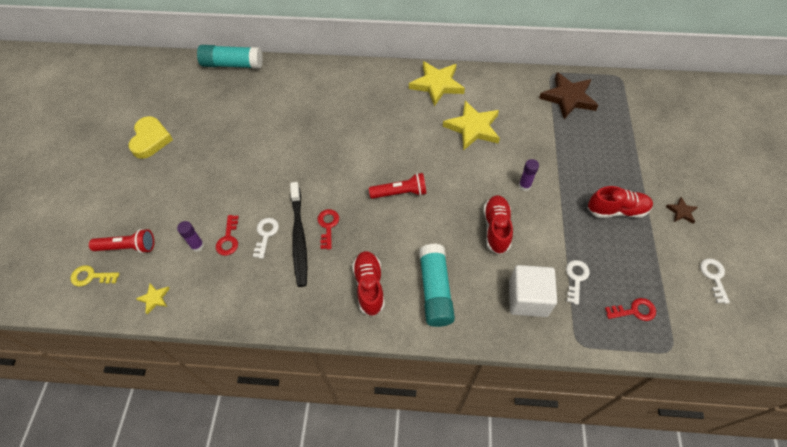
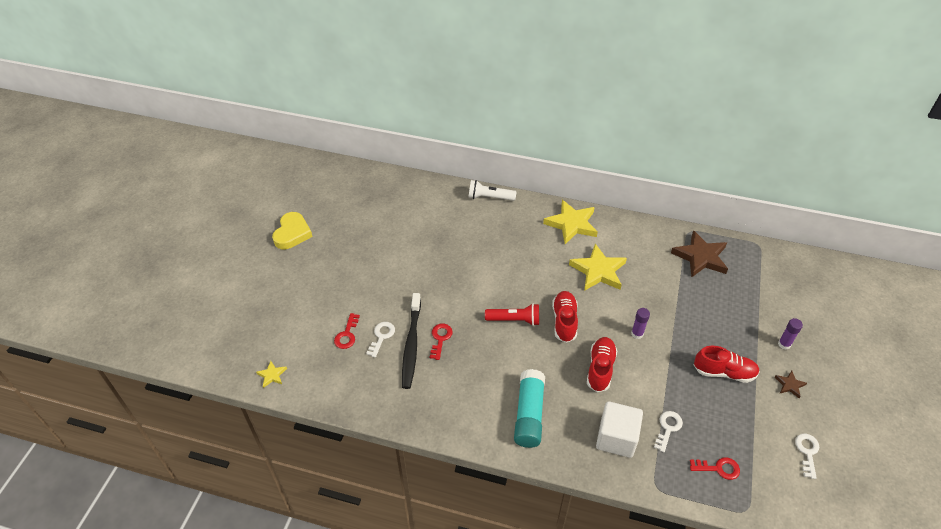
camera: 10 degrees right, 10 degrees down
(91, 276) = (220, 346): yellow key -> none
(128, 247) = (256, 326): red flashlight -> none
(197, 246) = (318, 336): purple glue stick -> purple glue stick (784, 344)
(232, 64) = (379, 175): turquoise glue stick -> none
(350, 70) = (489, 197): none -> white flashlight
(369, 286) = (468, 400): red shoe -> red shoe (564, 321)

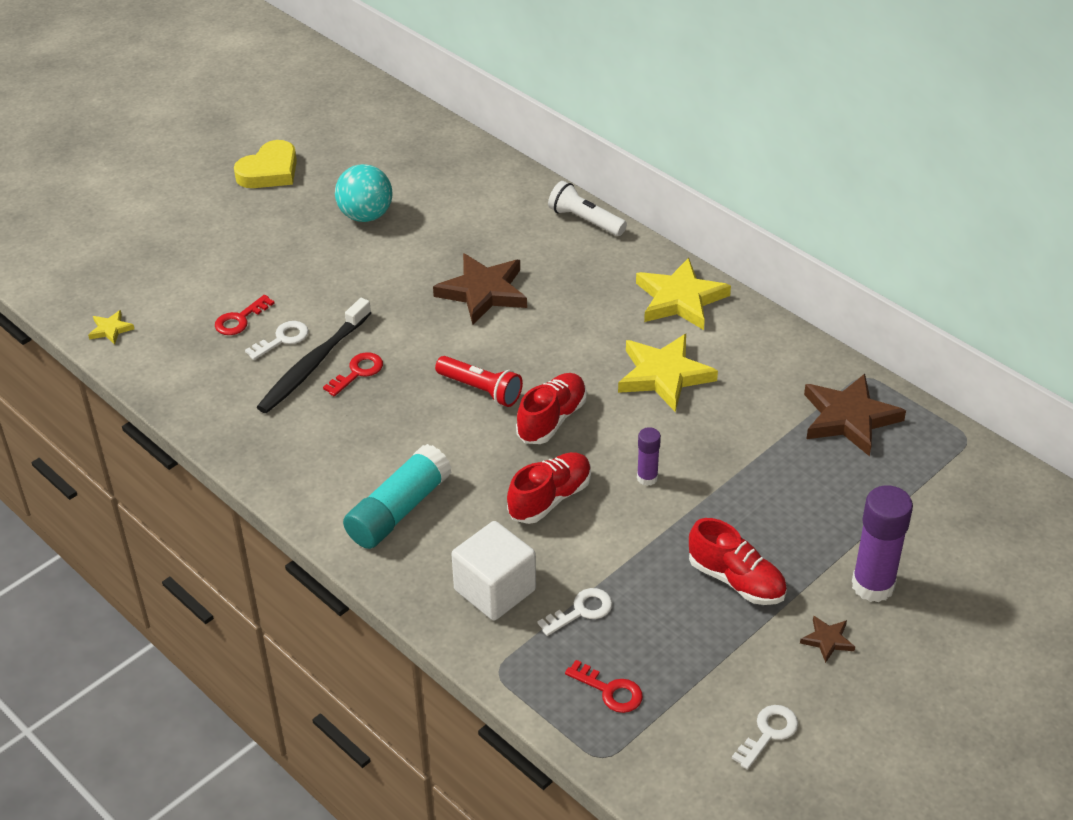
camera: 30 degrees right, 5 degrees down
(370, 240) = (366, 215): none -> turquoise ball
(470, 260) = (483, 292): none -> brown star
(784, 344) = (873, 585): purple glue stick -> purple glue stick, size x1.91

